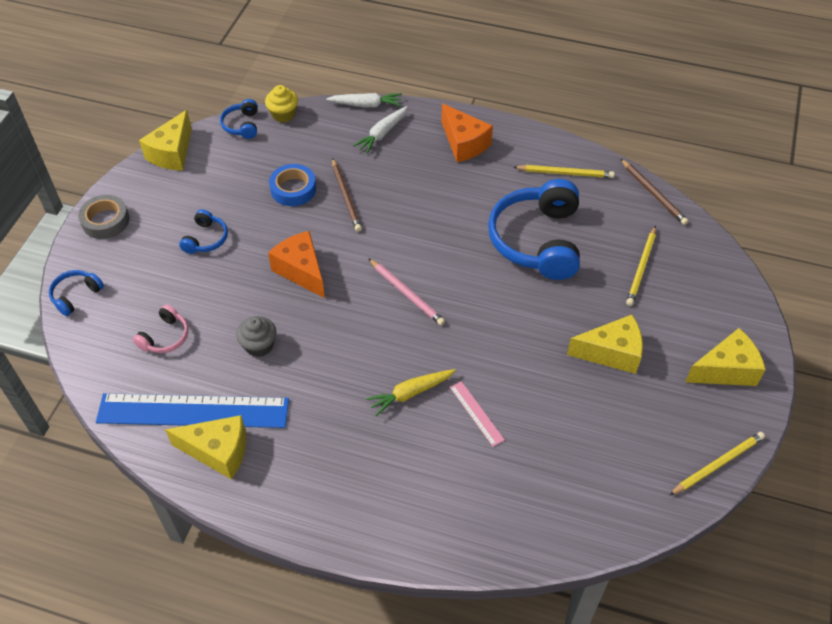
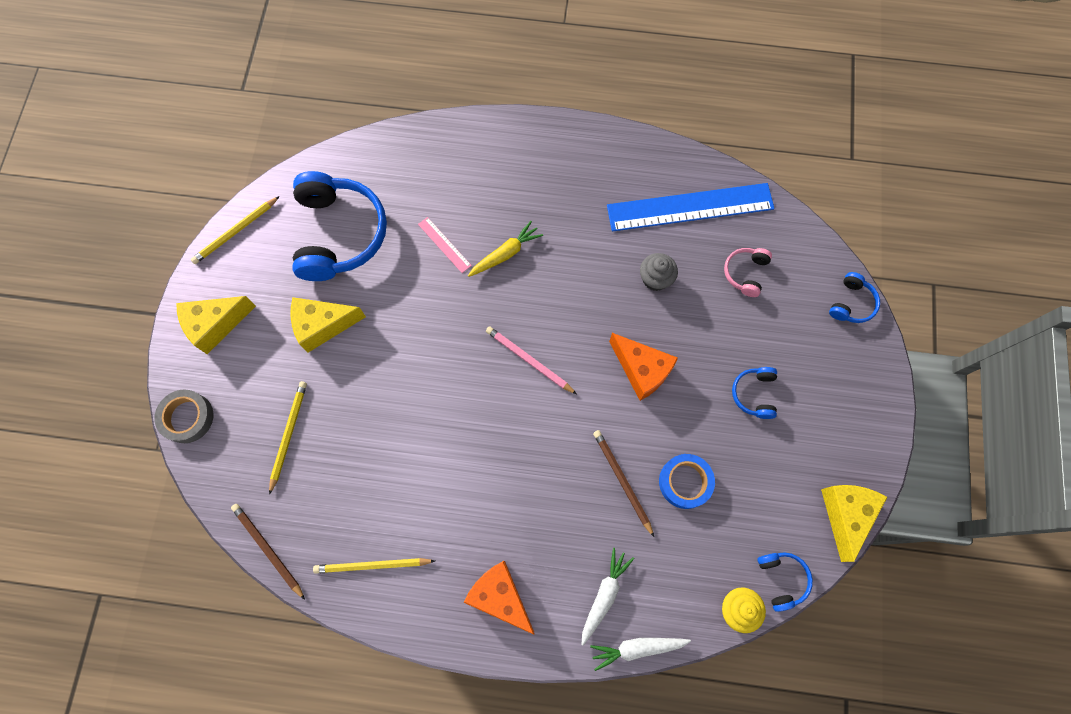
camera: 170 degrees right, 20 degrees up
(105, 221) = (870, 400): grey tape -> grey tape (187, 417)
(218, 451) = (655, 176): yellow cheese -> none
(537, 240) = (400, 453): blue headphones -> blue headphones (339, 234)

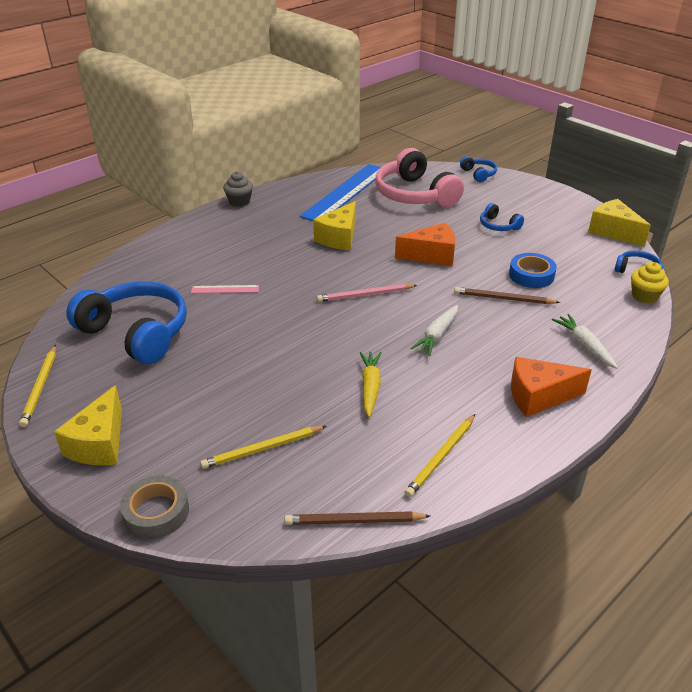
camera: 50 degrees left, 35 degrees down
(288, 435) = (262, 449): yellow pencil -> yellow pencil turned 75 degrees counterclockwise
(323, 325) = (196, 379): yellow cheese -> yellow cheese (339, 238)
(505, 254) = (272, 268): yellow carrot -> yellow carrot (370, 387)
(637, 648) = (640, 350): white carrot -> white carrot (437, 335)
(655, 279) = (375, 223): grey cupcake -> grey cupcake (239, 201)
(745, 273) = (415, 195): pink headphones -> pink headphones, size x2.20

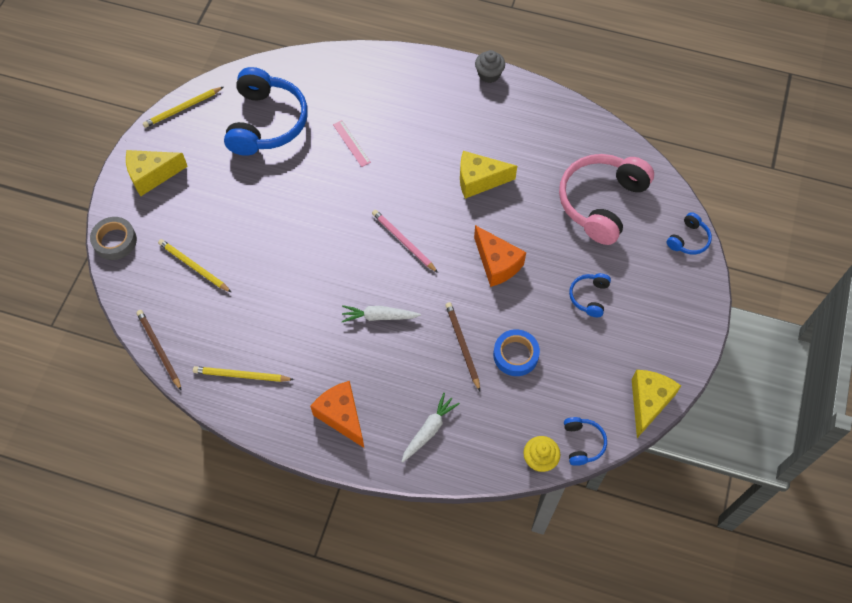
camera: 60 degrees right, 25 degrees up
(345, 192) = (564, 145): blue ruler -> none
(370, 387) = (289, 299): yellow carrot -> none

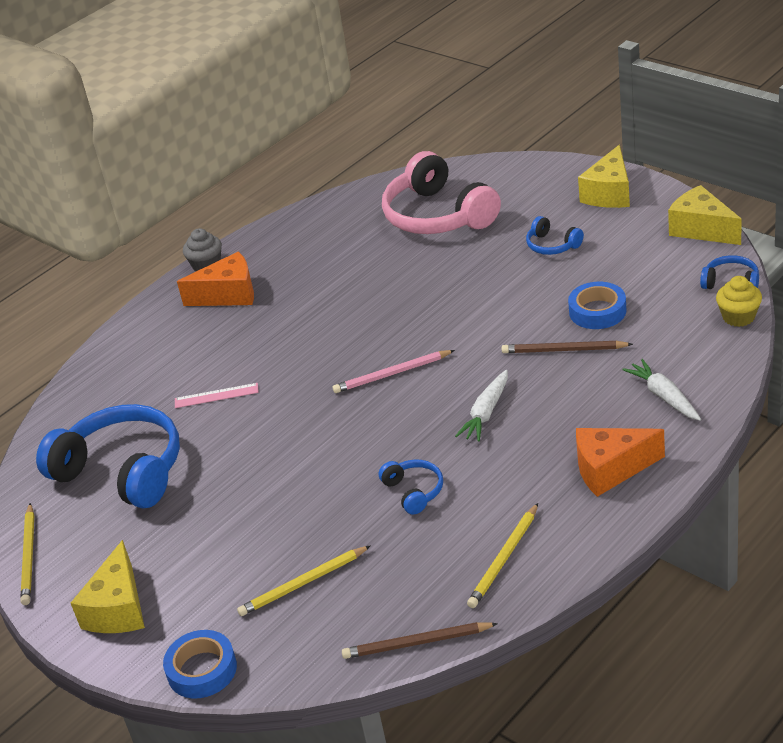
camera: 60 degrees left, 25 degrees down
(115, 241) = (202, 670): grey tape -> blue tape
(479, 180) = (347, 298): yellow cheese -> yellow cheese (609, 193)
(497, 263) = (469, 304): orange cheese -> orange cheese (228, 295)
(688, 239) = (521, 168): blue headphones -> blue headphones (413, 491)

